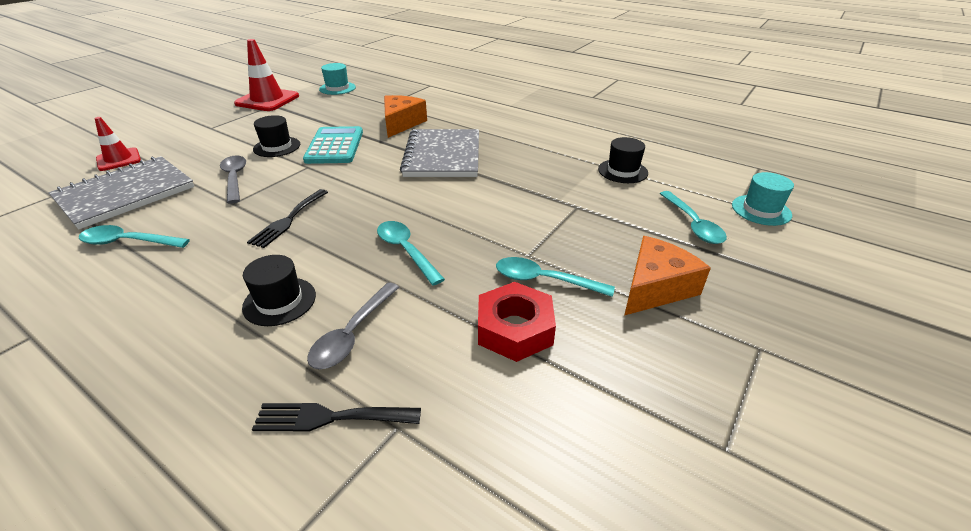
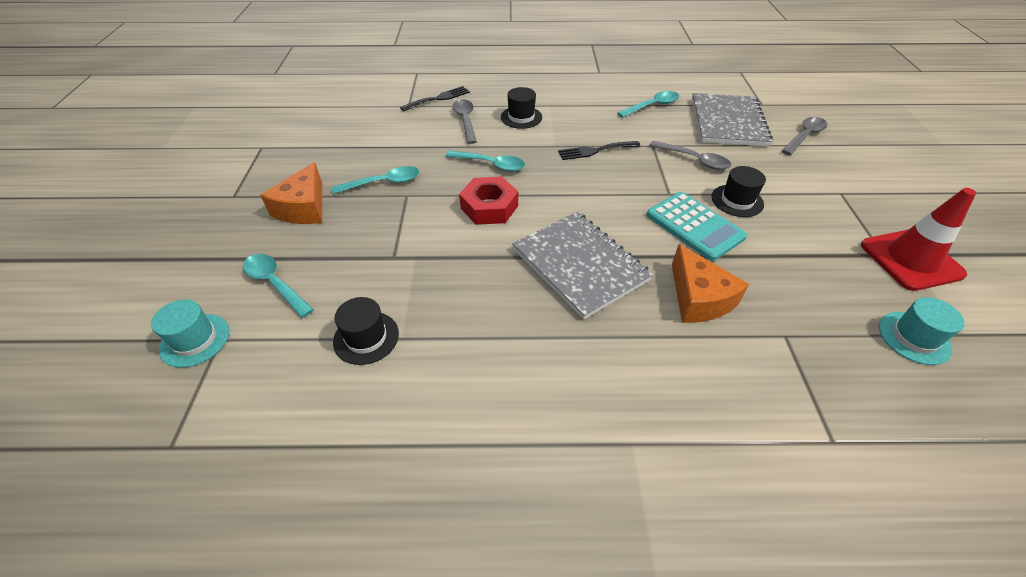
camera: 145 degrees right, 10 degrees up
(119, 159) = (804, 136): red traffic cone -> grey spoon
(288, 220) = (595, 151): black fork -> black fork turned 90 degrees counterclockwise
(514, 329) = (384, 152): red nut -> red nut (489, 207)

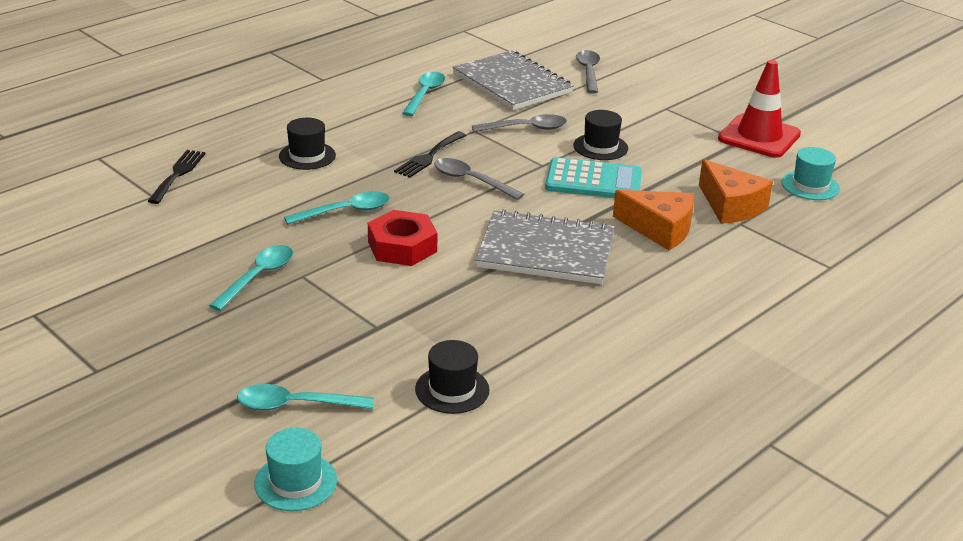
camera: 45 degrees left, 15 degrees down
(304, 208) = (207, 338): orange cheese -> orange cheese (731, 206)
(465, 121) = (250, 183): grey spoon -> grey spoon (471, 181)

